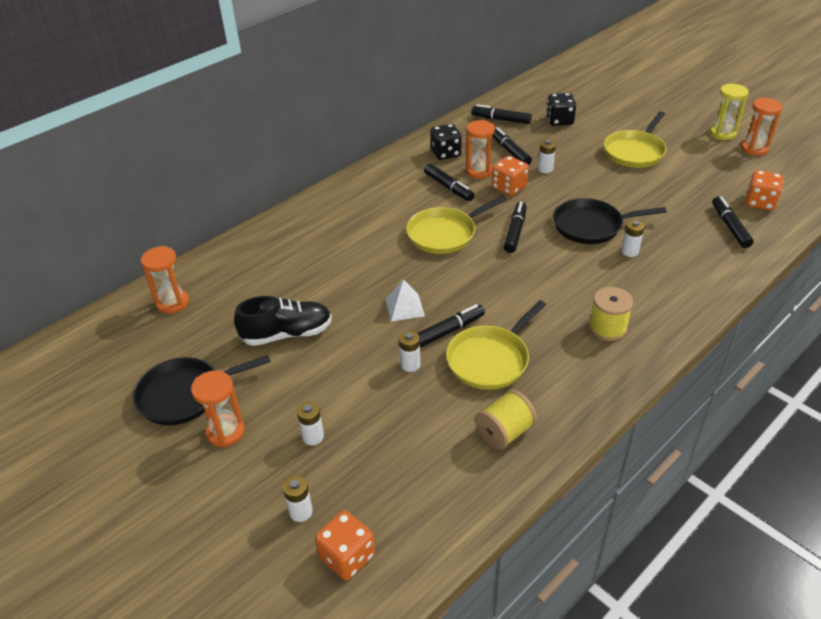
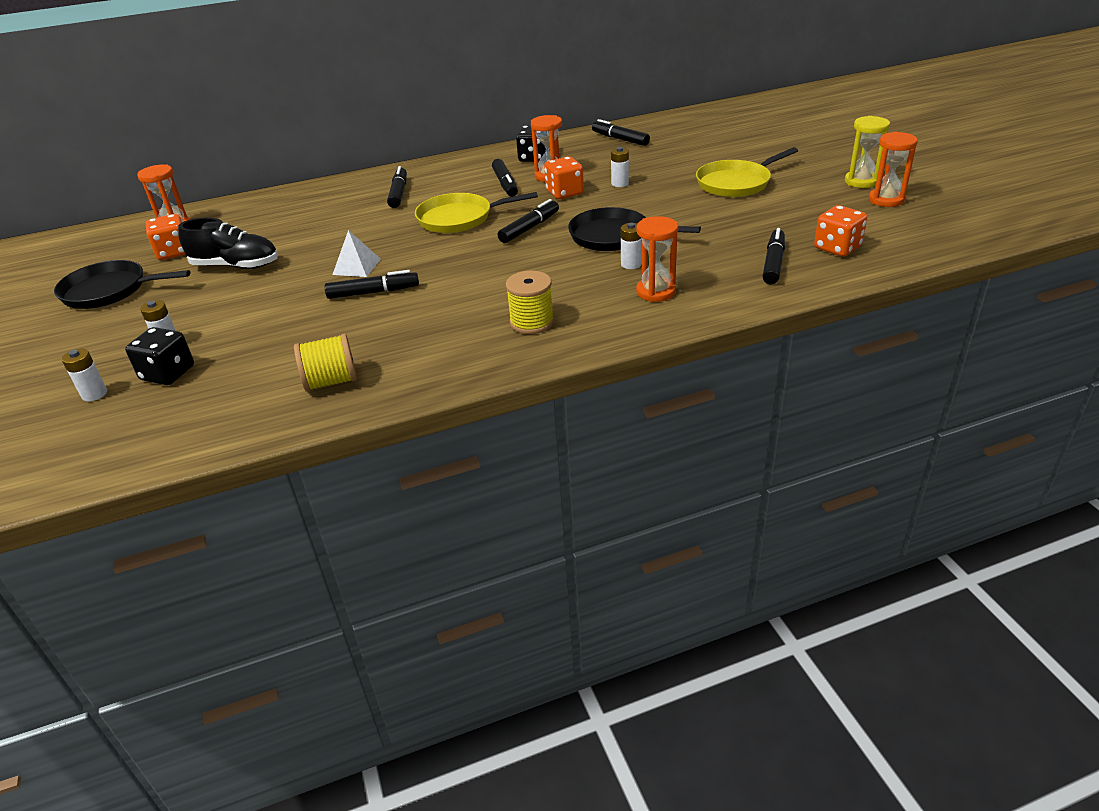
camera: 25 degrees right, 5 degrees down
(225, 432) = (107, 323): orange hourglass -> orange hourglass (656, 292)
(347, 557) = (90, 437): orange dice -> orange dice (174, 252)
(410, 365) = (310, 310): white battery -> none
(490, 359) = (386, 322): yellow pan -> none
(510, 151) = (599, 165): black marker -> black marker (399, 193)
(559, 120) = (681, 147): black dice -> black dice (168, 373)

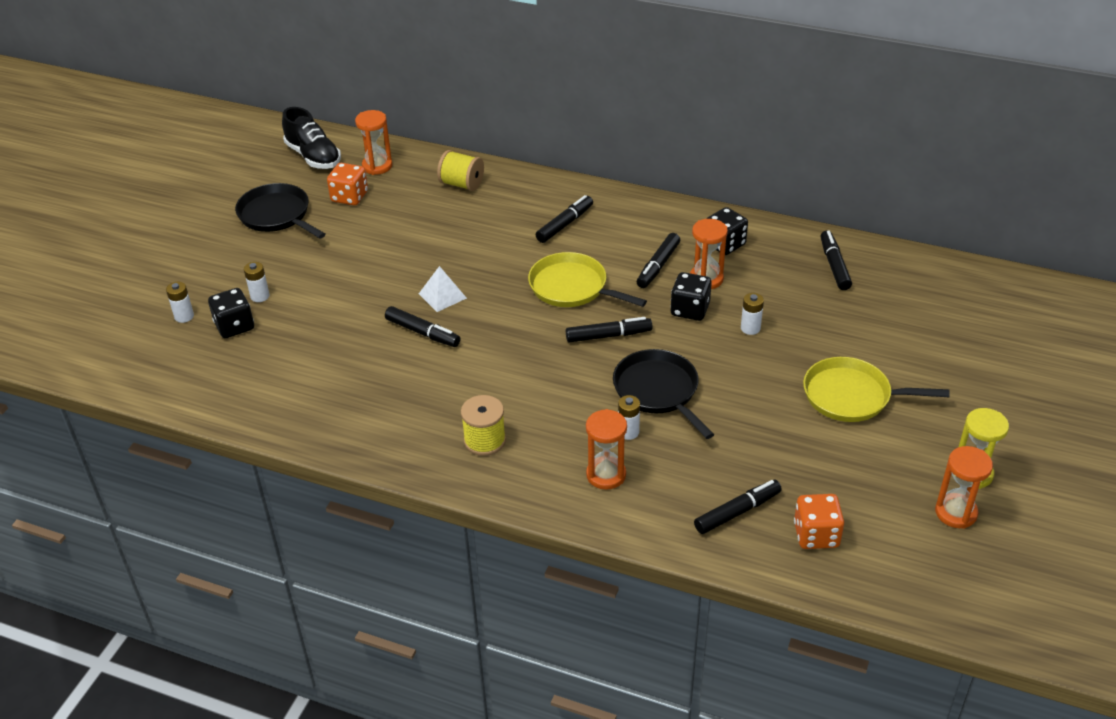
camera: 40 degrees right, 5 degrees up
(236, 266) = (371, 240): black shoe -> black shoe (313, 156)
(331, 382) = (309, 403): yellow spool -> yellow spool (461, 184)
(564, 193) = (690, 310): orange dice -> black dice

